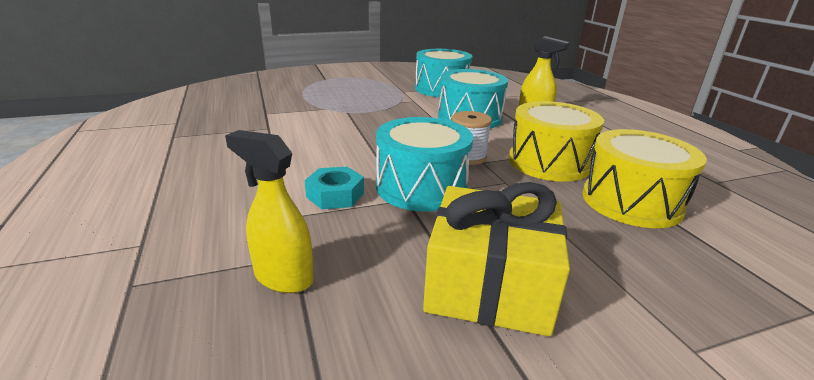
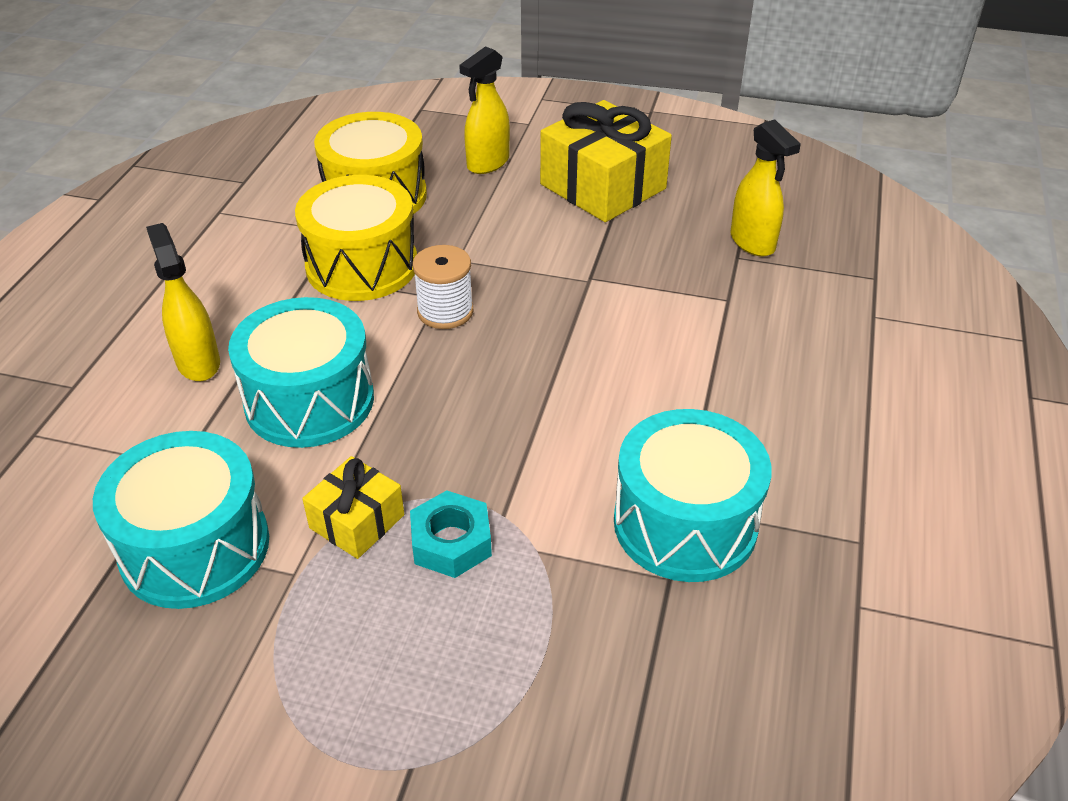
camera: 145 degrees left, 15 degrees up
(335, 195) = (661, 309): turquoise nut -> turquoise nut (451, 542)
(399, 101) = (357, 521): none -> yellow gift
(421, 187) = (558, 286): turquoise drum -> turquoise drum (685, 523)
(623, 265) = (487, 163): none -> yellow spray bottle

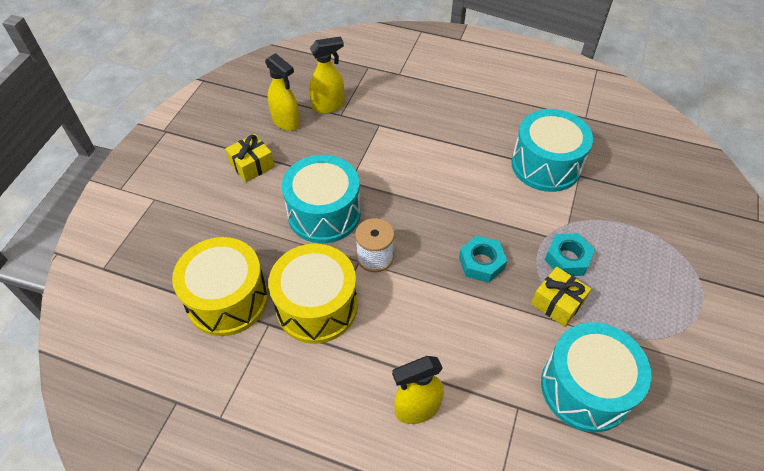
camera: 85 degrees left, 10 degrees up
(309, 401) = (458, 332): turquoise drum -> turquoise drum (324, 213)
(438, 426) = (481, 263): none -> turquoise nut
(487, 163) = (203, 226): yellow spray bottle -> yellow spray bottle (286, 122)
(603, 186) = (252, 165): yellow gift -> yellow gift, size x0.54

